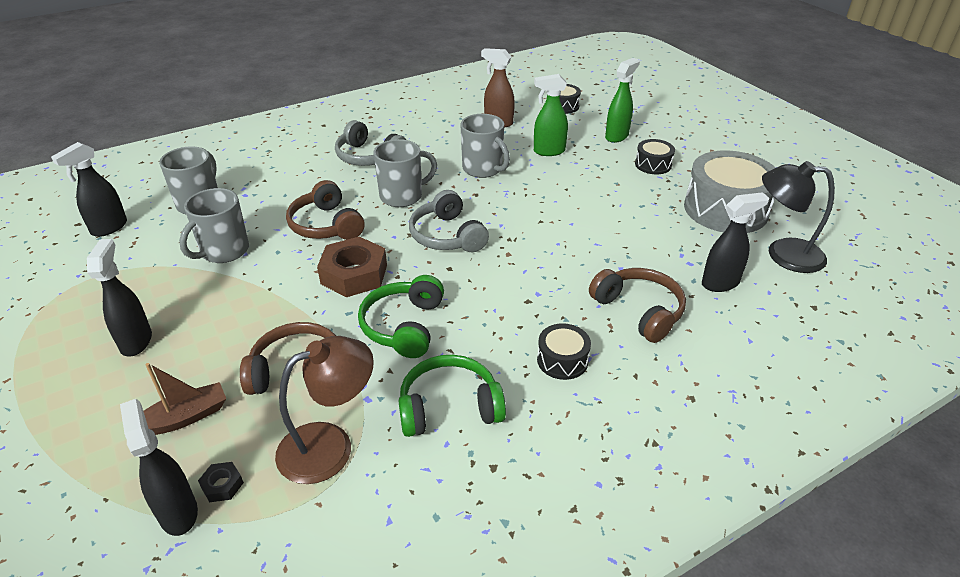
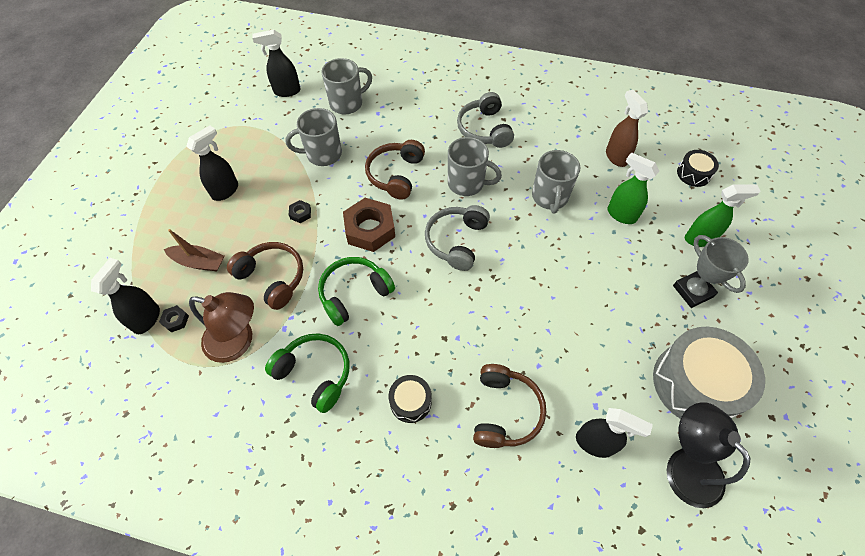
camera: 45 degrees right, 20 degrees up
(260, 306) = (300, 213): none -> black nut
(653, 165) = (692, 291): black drum -> grey trophy

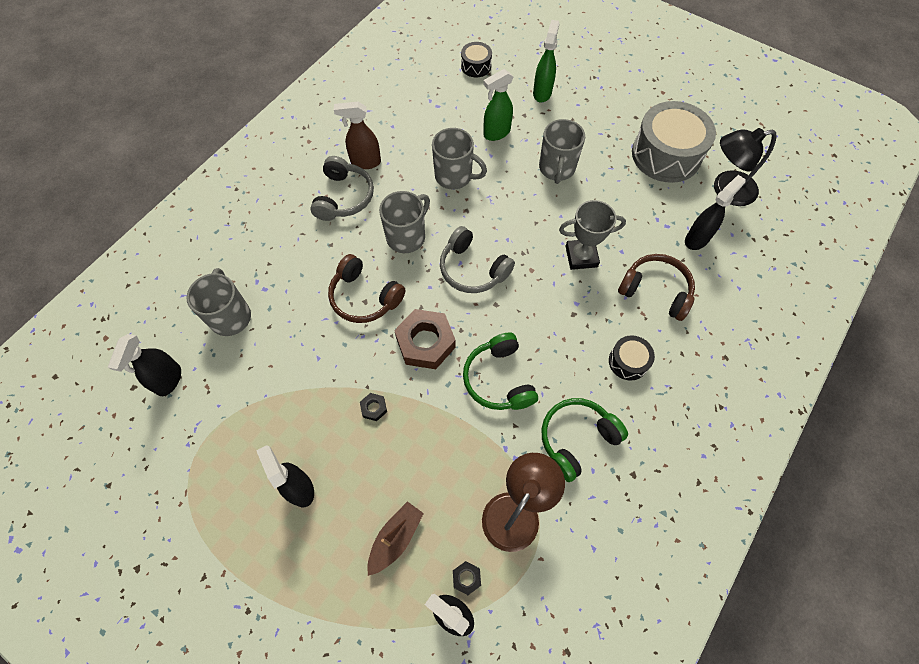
camera: 70 degrees left, 5 degrees up
(272, 278) = (449, 457): brown headphones -> none
(322, 154) = (297, 363): grey mug -> grey mug (556, 169)
(484, 129) = (344, 197): grey headphones -> grey headphones turned 90 degrees counterclockwise
(616, 157) = (431, 109): brown spray bottle -> brown spray bottle (365, 162)
(692, 291) = (588, 120): grey trophy -> grey trophy (581, 256)

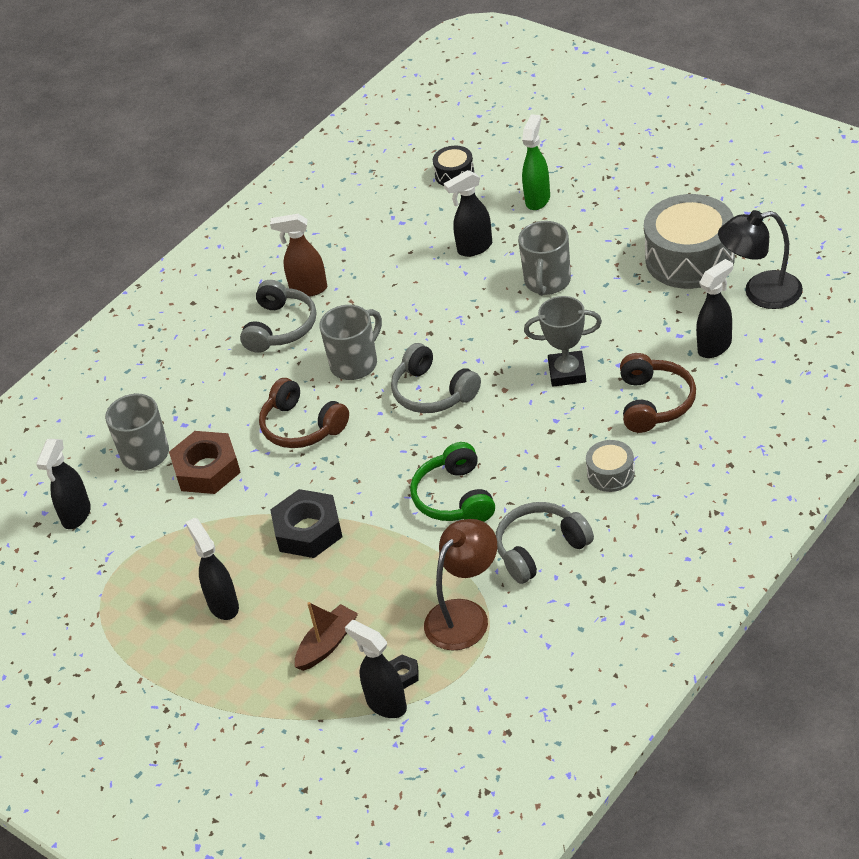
camera: 10 degrees right, 20 degrees down
(374, 408) = (308, 531): black nut -> black nut, size x2.29
(425, 342) = (371, 467): brown nut -> brown nut (207, 469)
(454, 176) = (418, 298): grey mug -> none
(496, 133) = (474, 248): green spray bottle -> black spray bottle
(576, 439) = (540, 549): green headphones -> grey headphones
(628, 361) = (611, 474): black drum -> grey drum
(655, 291) = (654, 403): brown headphones -> brown headphones turned 60 degrees clockwise

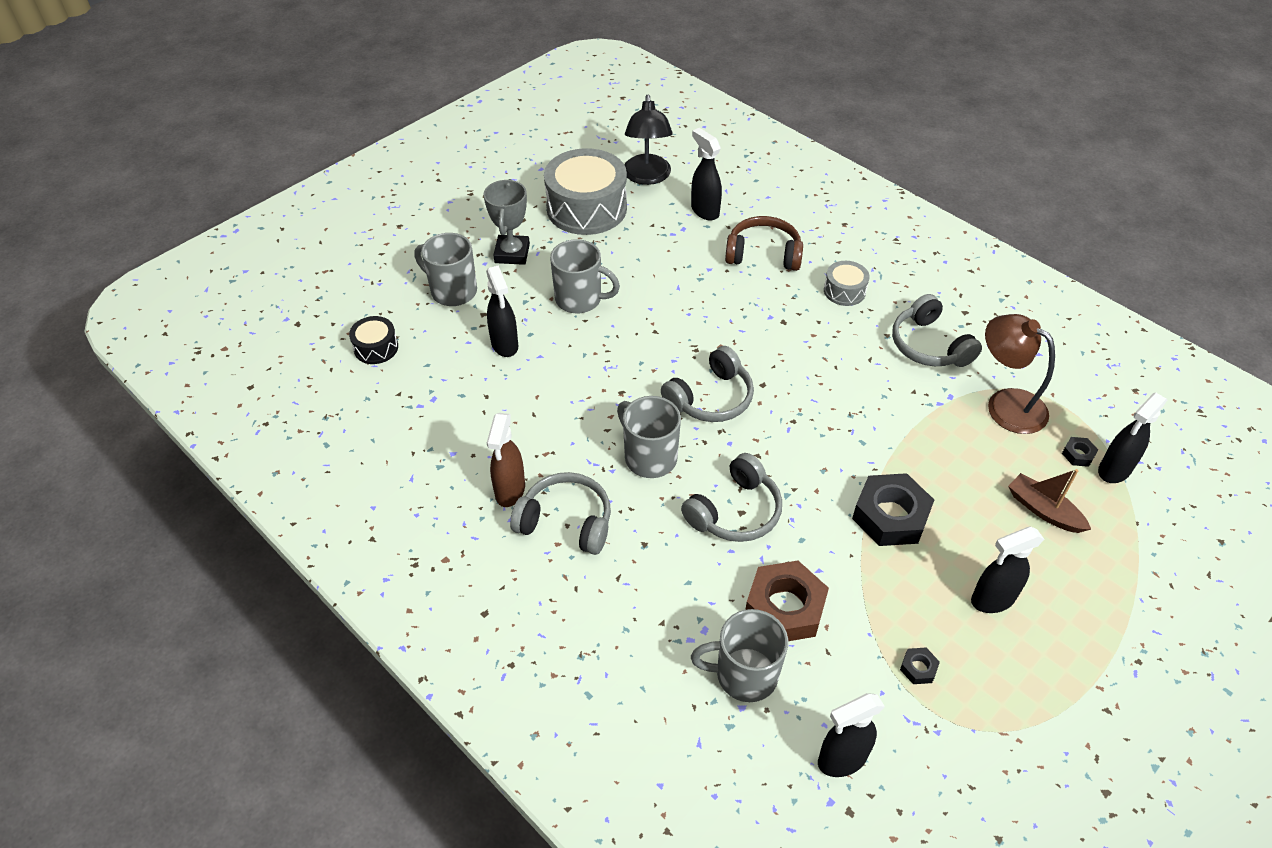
camera: 90 degrees left, 5 degrees up
(76, 515) = (841, 759): black spray bottle -> black spray bottle turned 135 degrees clockwise
(154, 557) = (918, 668): none -> black nut
(301, 426) = (735, 512): brown headphones -> grey headphones
(455, 497) = (859, 396): green headphones -> none
(538, 199) = (452, 291): green spray bottle -> grey mug
(567, 372) = (710, 301): grey trophy -> grey trophy (512, 253)

